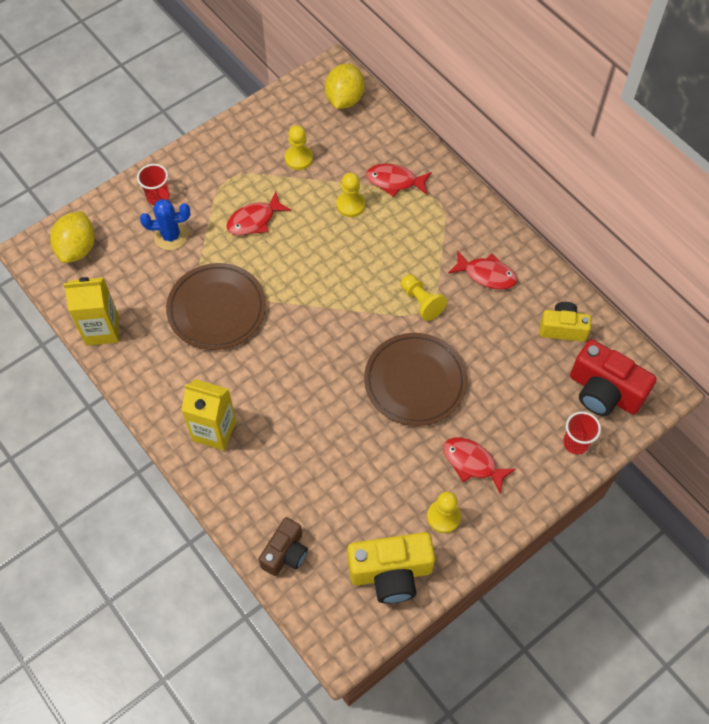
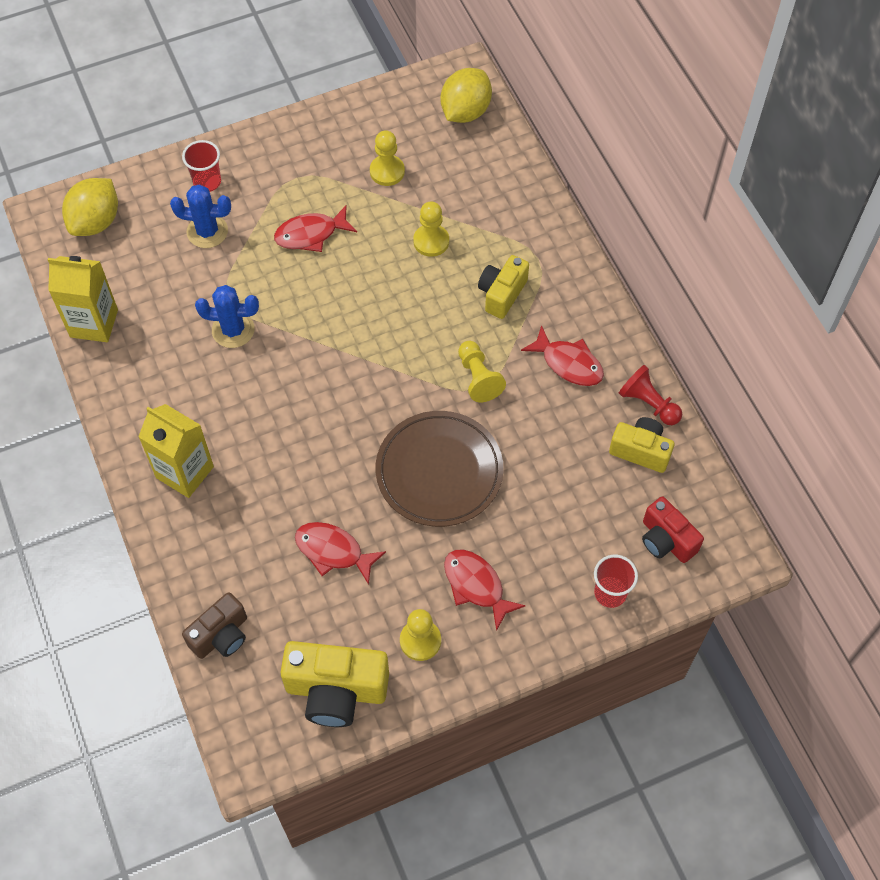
camera: 15 degrees right, 0 degrees up
(217, 309) = (233, 330): brown plate -> blue cactus
(395, 181) = (494, 224): red fish -> red fish (333, 551)
(418, 233) = (501, 294): none -> yellow camera
(556, 291) = (648, 403): none -> red pawn
(604, 392) = (666, 540): red camera -> red camera, size x0.63

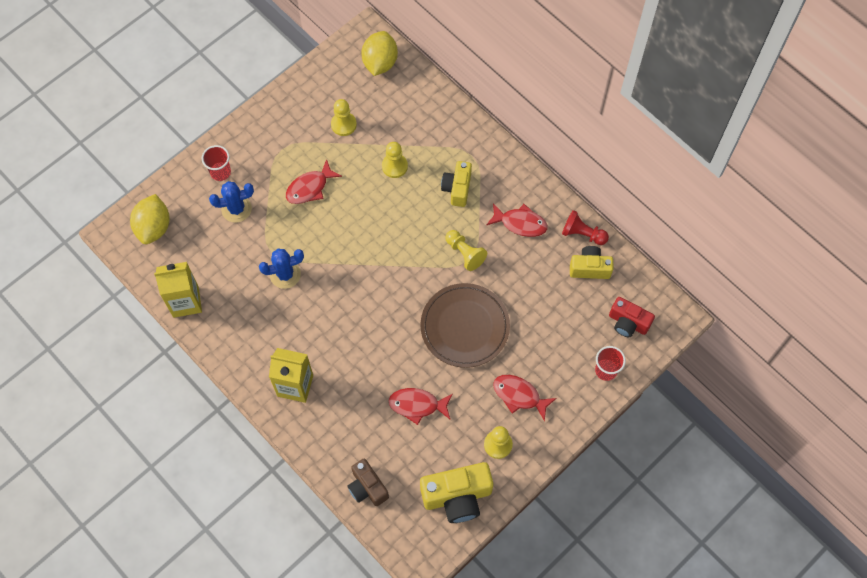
camera: 20 degrees left, 5 degrees up
(221, 635) = (367, 487): brown camera -> brown camera turned 120 degrees clockwise

